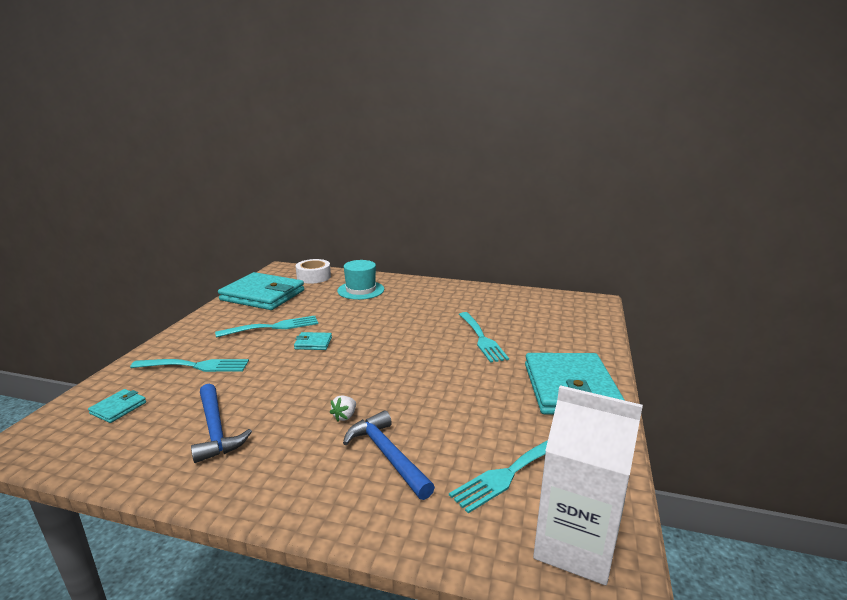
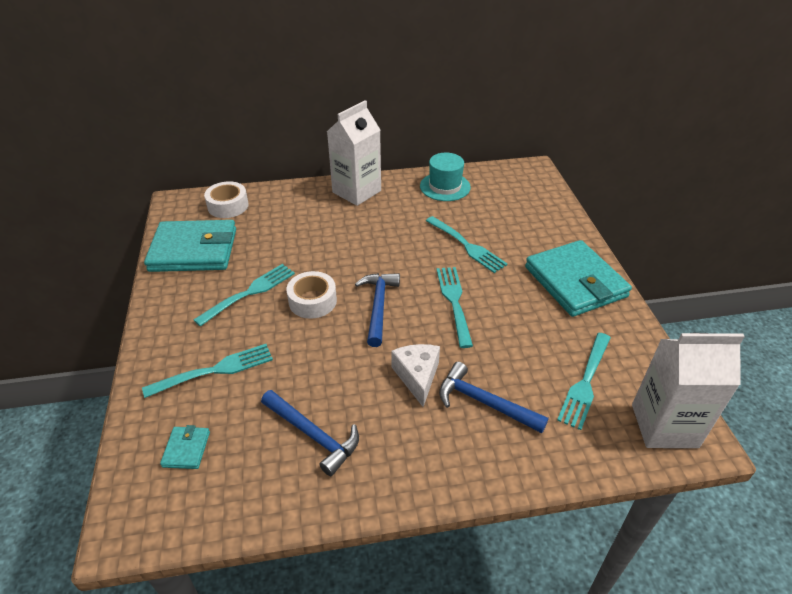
camera: 25 degrees left, 20 degrees up
(313, 343) = (312, 301): turquoise wallet -> white tape
(345, 416) = (417, 376): white strawberry -> white cheese
(361, 290) = (299, 212): turquoise hat -> turquoise hat (445, 186)
(362, 359) = (378, 306): none -> blue hammer
(419, 287) = (356, 191): none -> white carton
(432, 373) = (454, 302): none -> turquoise fork

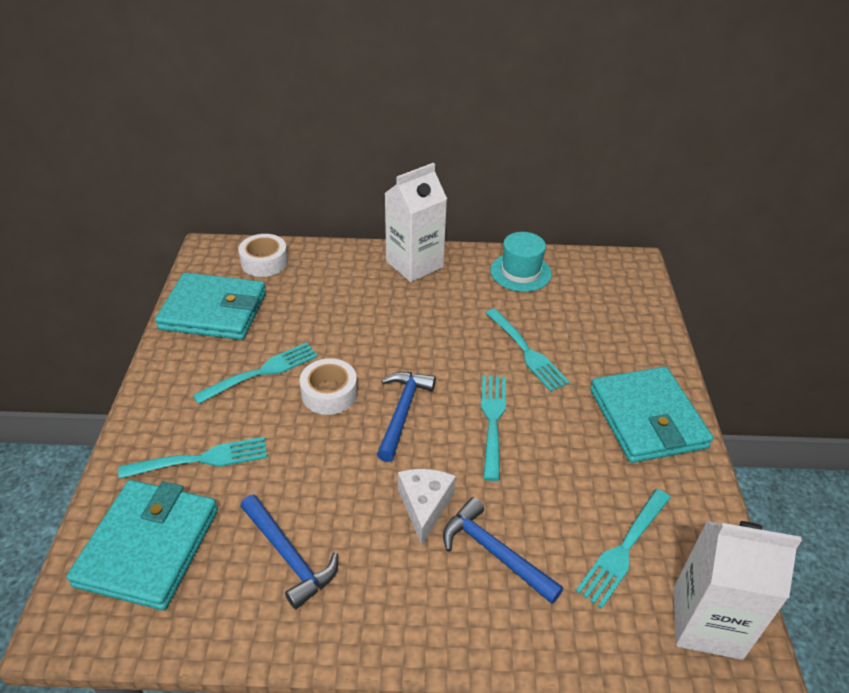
camera: 10 degrees right, 0 degrees up
(186, 449) = (149, 547): turquoise wallet -> turquoise wallet, size x2.43

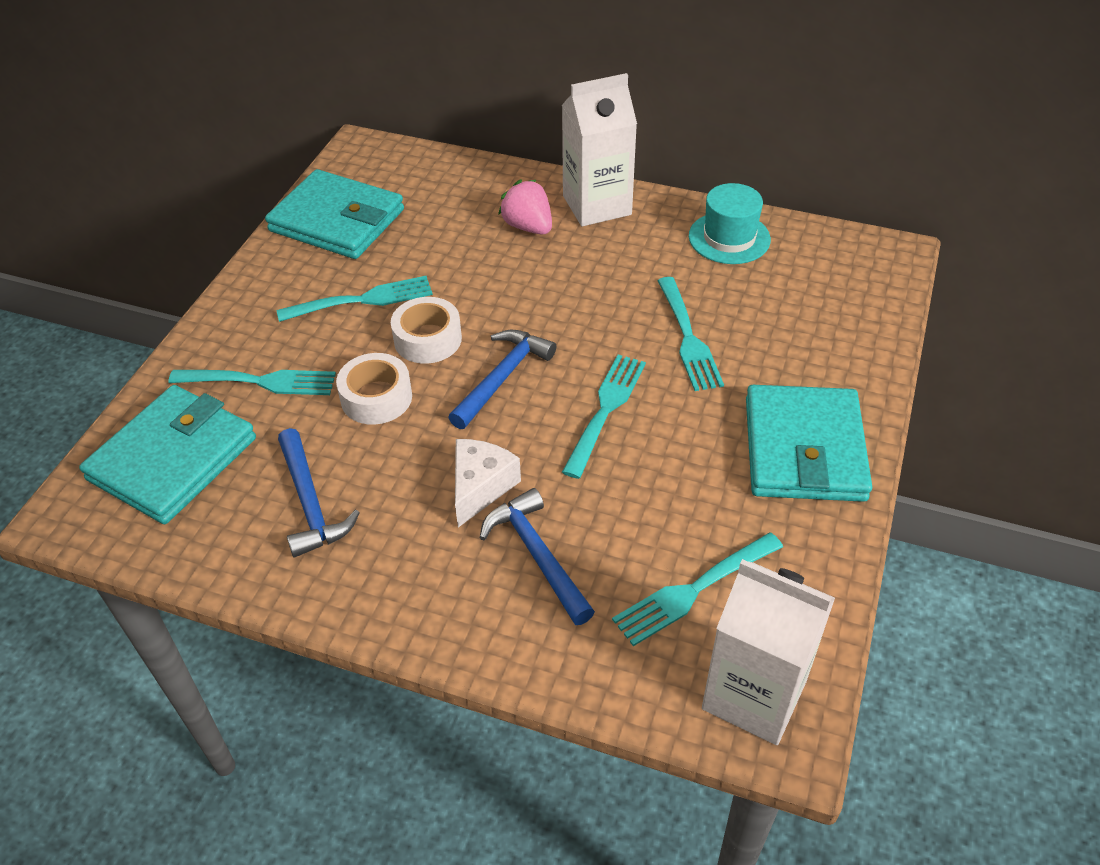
camera: 20 degrees right, 5 degrees up
(264, 262) = (417, 173): white tape -> white tape (376, 398)
(370, 289) = (528, 227): none -> pink strawberry

